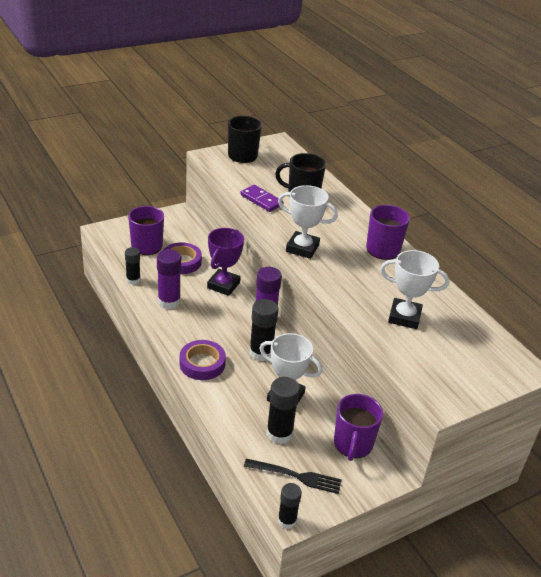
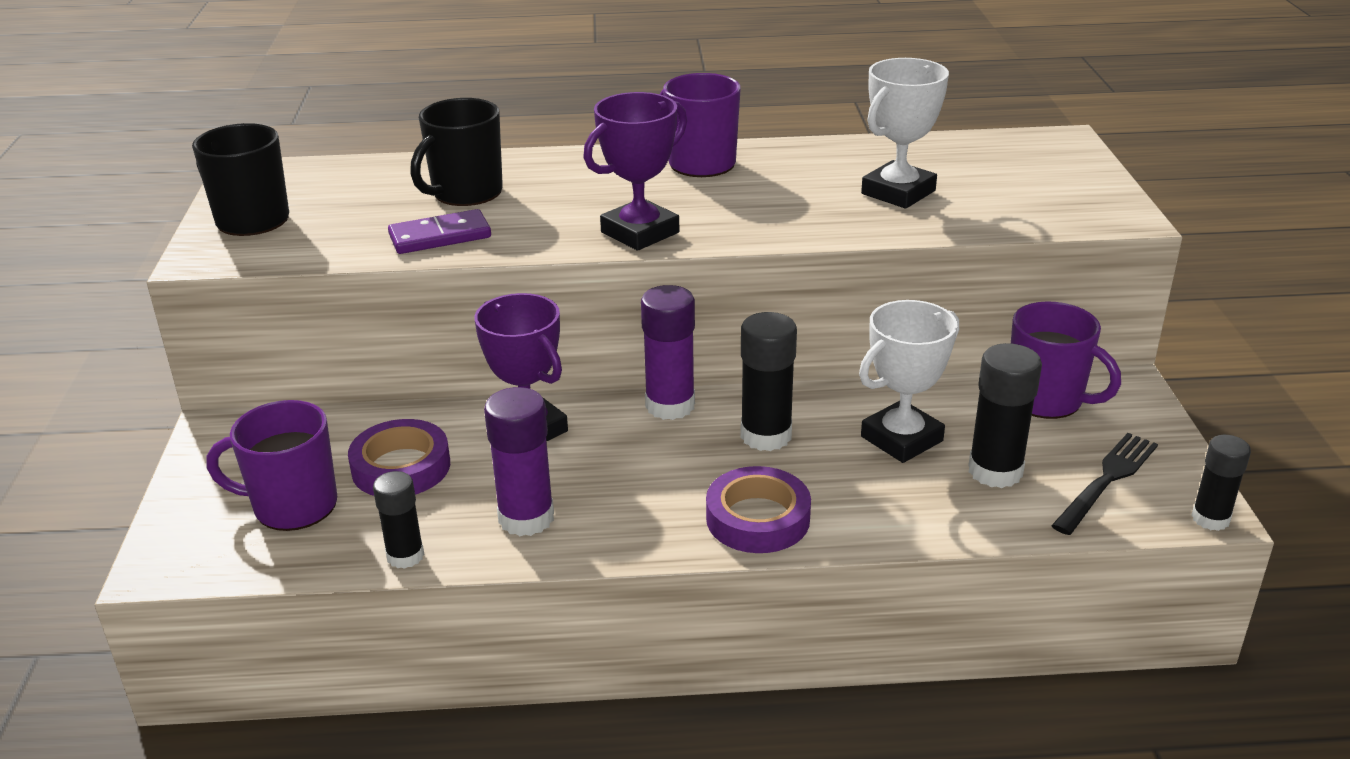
camera: 60 degrees left, 5 degrees down
(302, 248) = (640, 232): white trophy -> purple trophy

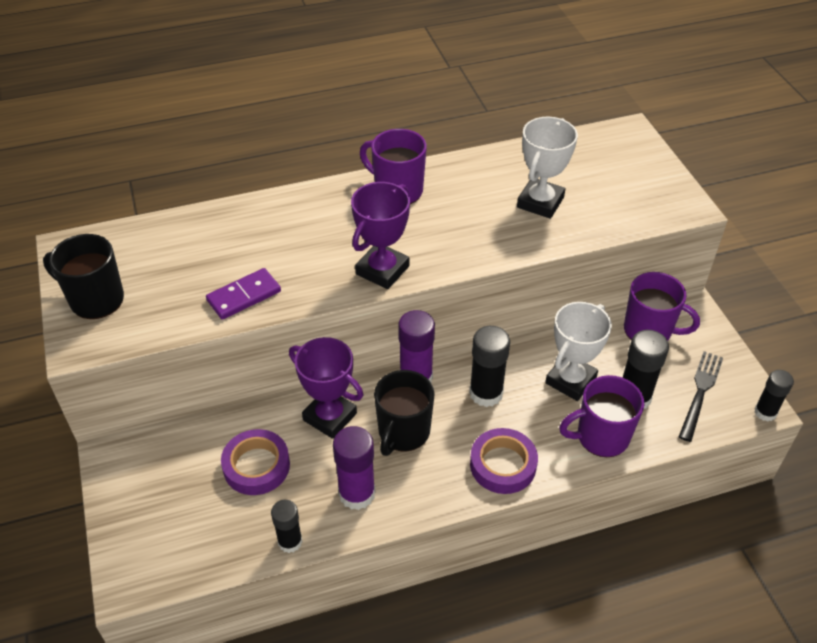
camera: 15 degrees left, 15 degrees up
(293, 506) = (196, 514): purple mug -> purple mug (601, 437)
(465, 193) = (243, 246): black mug -> black mug (403, 432)

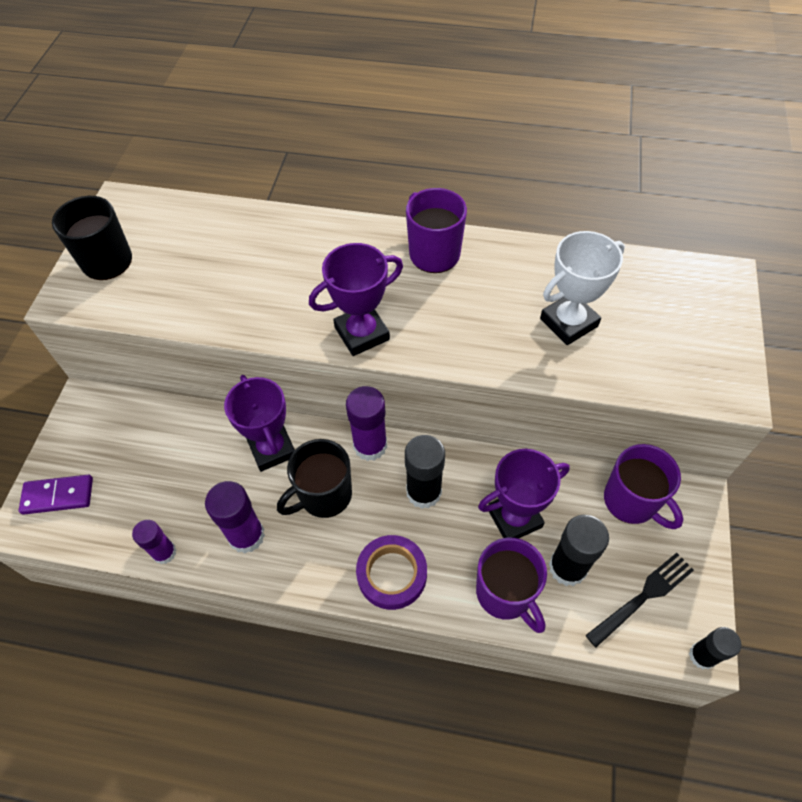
camera: 30 degrees right, 10 degrees up
(244, 296) = (223, 308): purple domino -> purple domino (58, 496)
(256, 466) = (184, 466): purple tape -> none
(290, 541) = (164, 552): black glue stick -> purple glue stick
(570, 380) = (514, 518): white trophy -> purple trophy
(601, 437) = (505, 593): purple mug -> purple mug turned 135 degrees counterclockwise

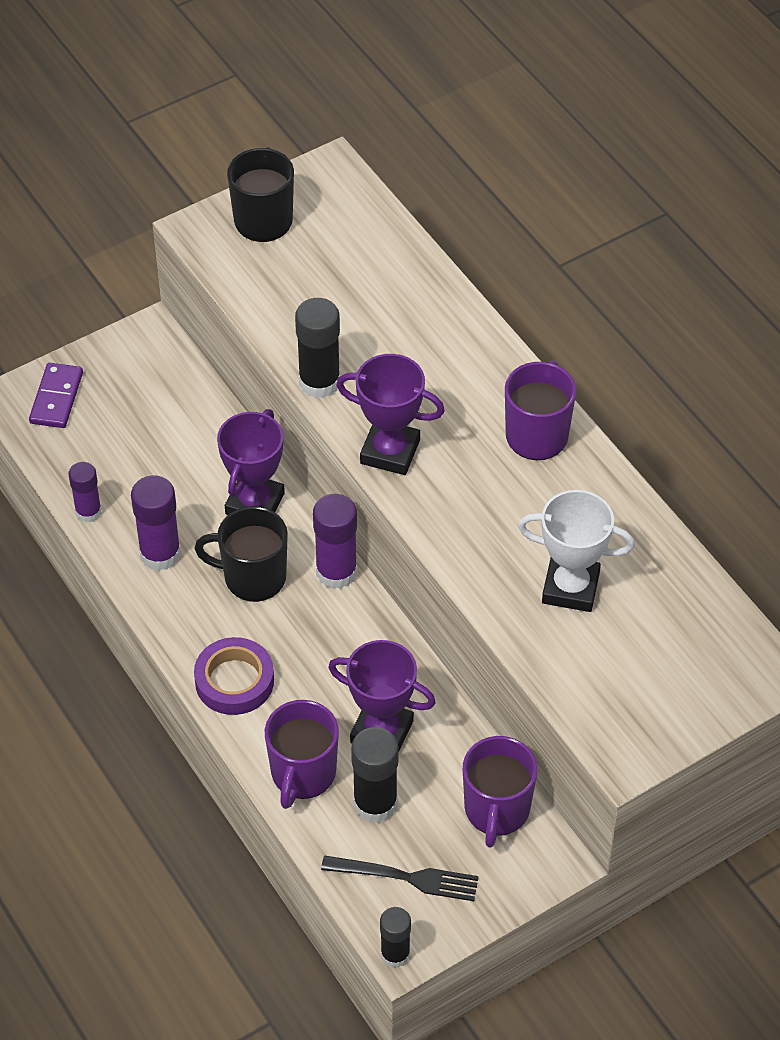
camera: 45 degrees right, 5 degrees down
(58, 496) = (57, 398): purple domino -> purple domino turned 60 degrees clockwise
(423, 492) = (334, 646): black glue stick -> black glue stick (319, 382)

